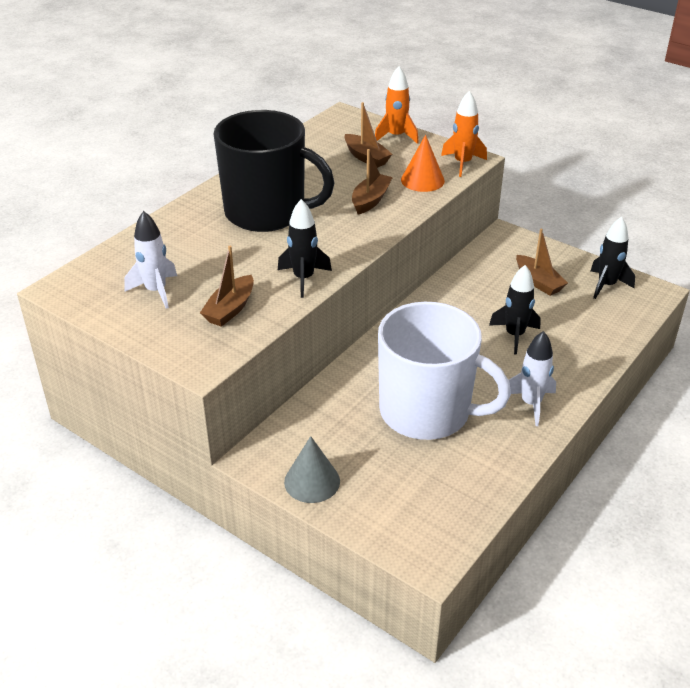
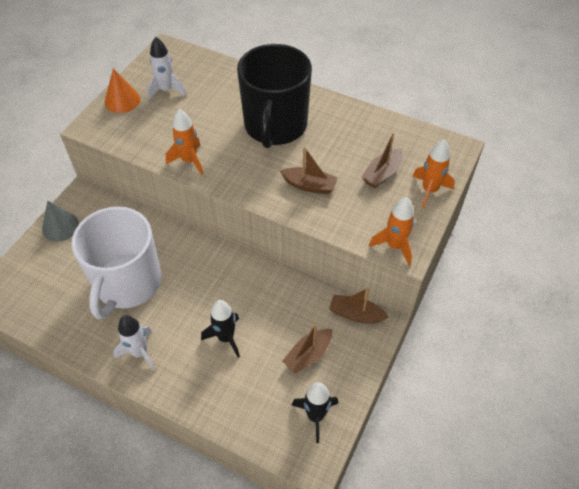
camera: 80 degrees right, 15 degrees up
(230, 309) = (149, 129): brown boat -> brown boat (356, 314)
(303, 278) = (189, 161): black rocket -> orange rocket
(422, 180) = (353, 218): orange cone -> orange cone (122, 100)

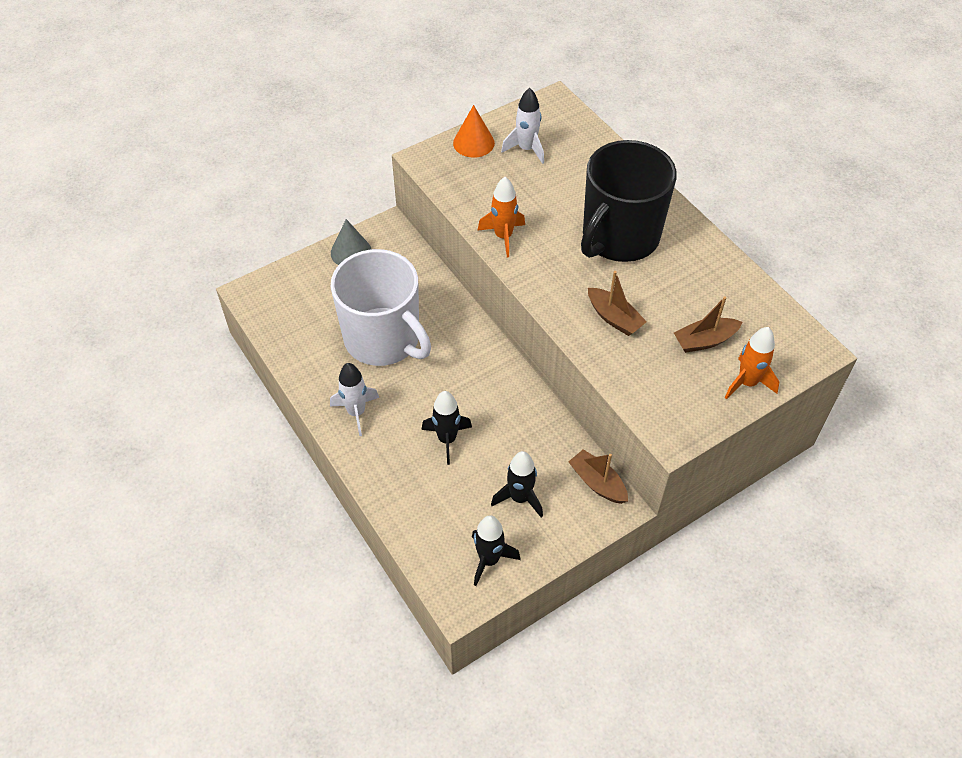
camera: 30 degrees right, 0 degrees up
(127, 283) = (383, 339): white mug -> white mug turned 90 degrees counterclockwise
(308, 355) = (520, 498): brown boat -> black rocket
(394, 246) = (664, 423): orange rocket -> none

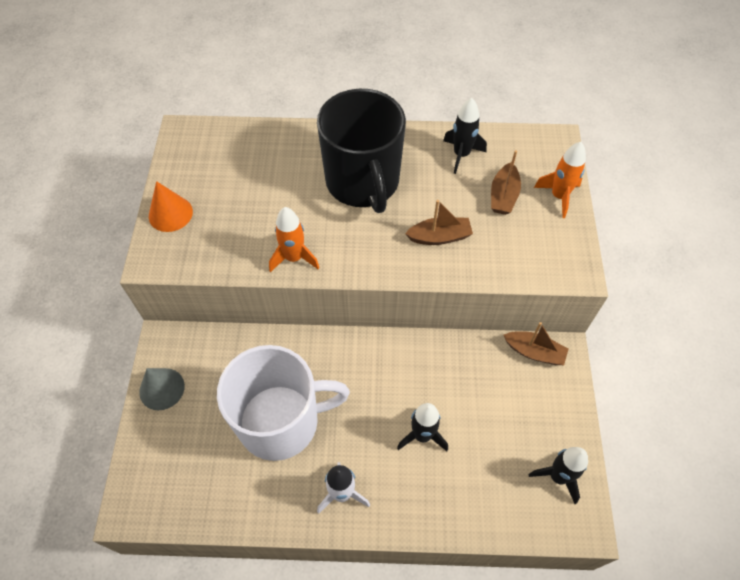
camera: 55 degrees left, 5 degrees up
(520, 498) = (514, 416): black rocket -> black rocket (461, 155)
(526, 149) = (215, 182): white rocket -> none
(597, 483) = (534, 352): brown boat -> brown boat turned 150 degrees counterclockwise

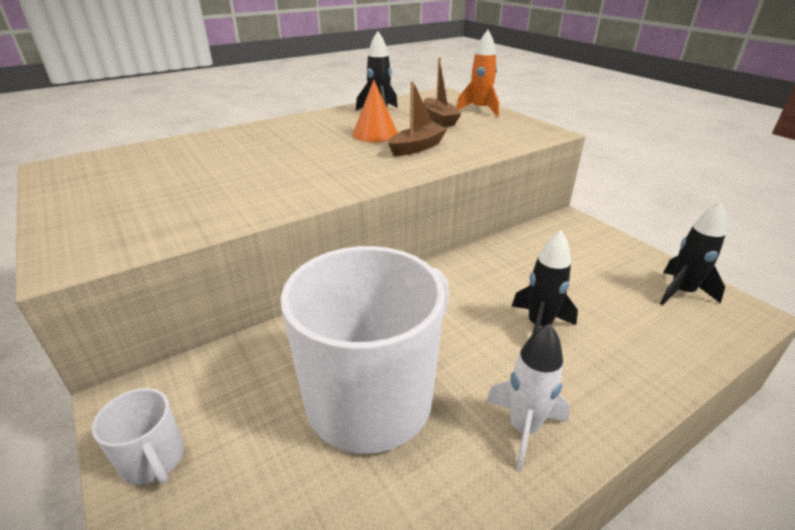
camera: 35 degrees left, 25 degrees down
(162, 389) = (153, 460): grey cone -> white mug
(170, 214) = (75, 219): orange cone -> orange cone (375, 134)
(294, 258) = (282, 199): orange rocket -> none
(363, 182) = (307, 142): black mug -> none
(534, 352) = (551, 229): brown boat -> none

